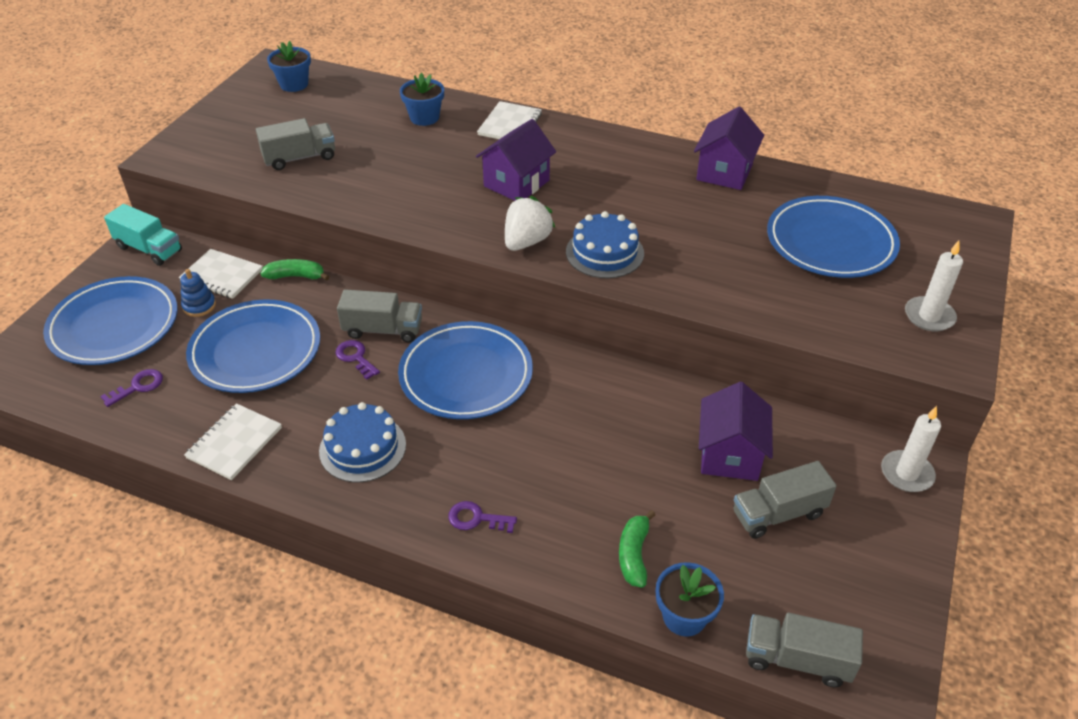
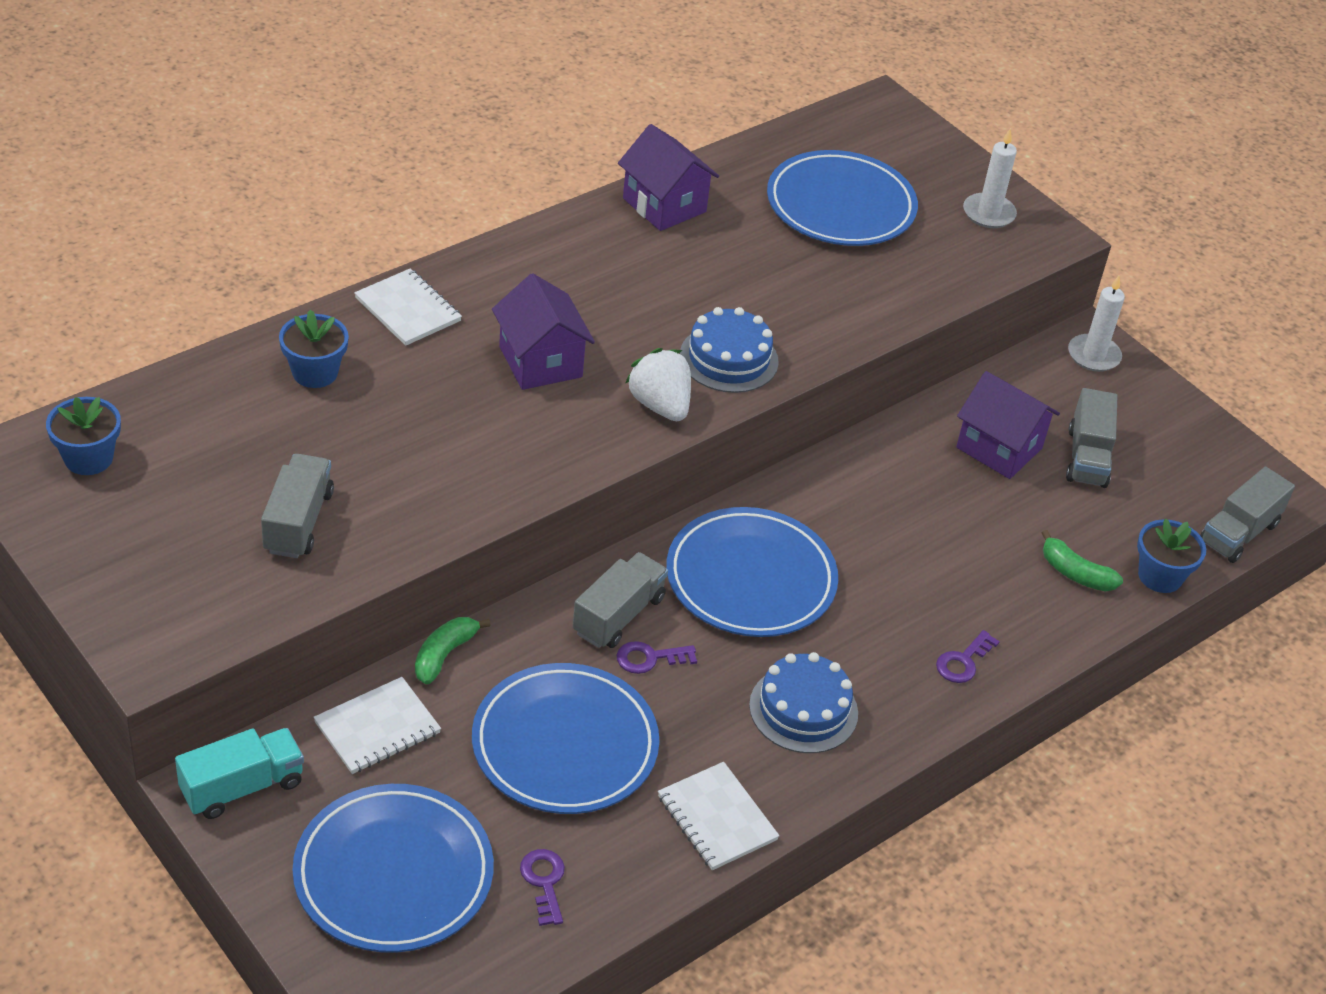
camera: 65 degrees left, 0 degrees up
(199, 306) = (425, 771): blue stacking toy -> none

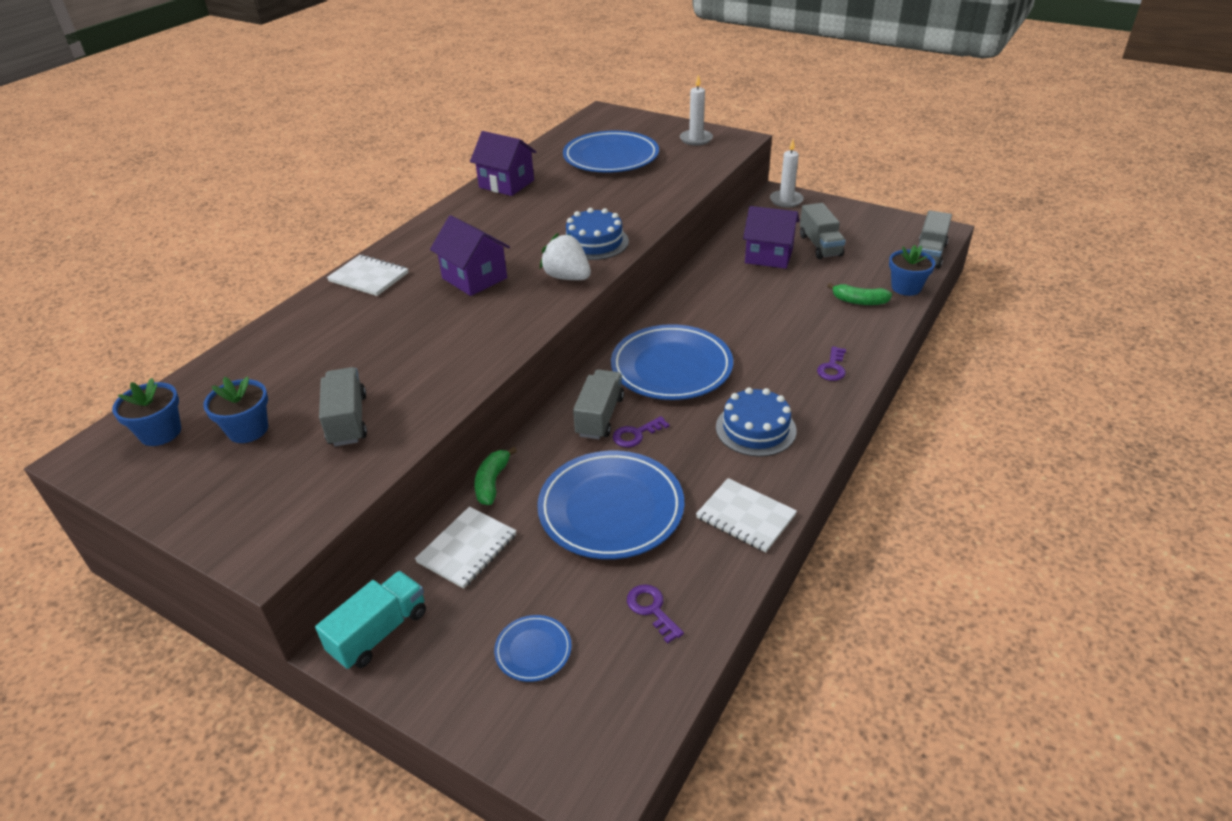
camera: 15 degrees left, 5 degrees down
(315, 372) = (319, 329): blue flower pot -> blue flower pot (248, 430)
(393, 874) = (533, 650): blue plate -> blue plate, size x0.45

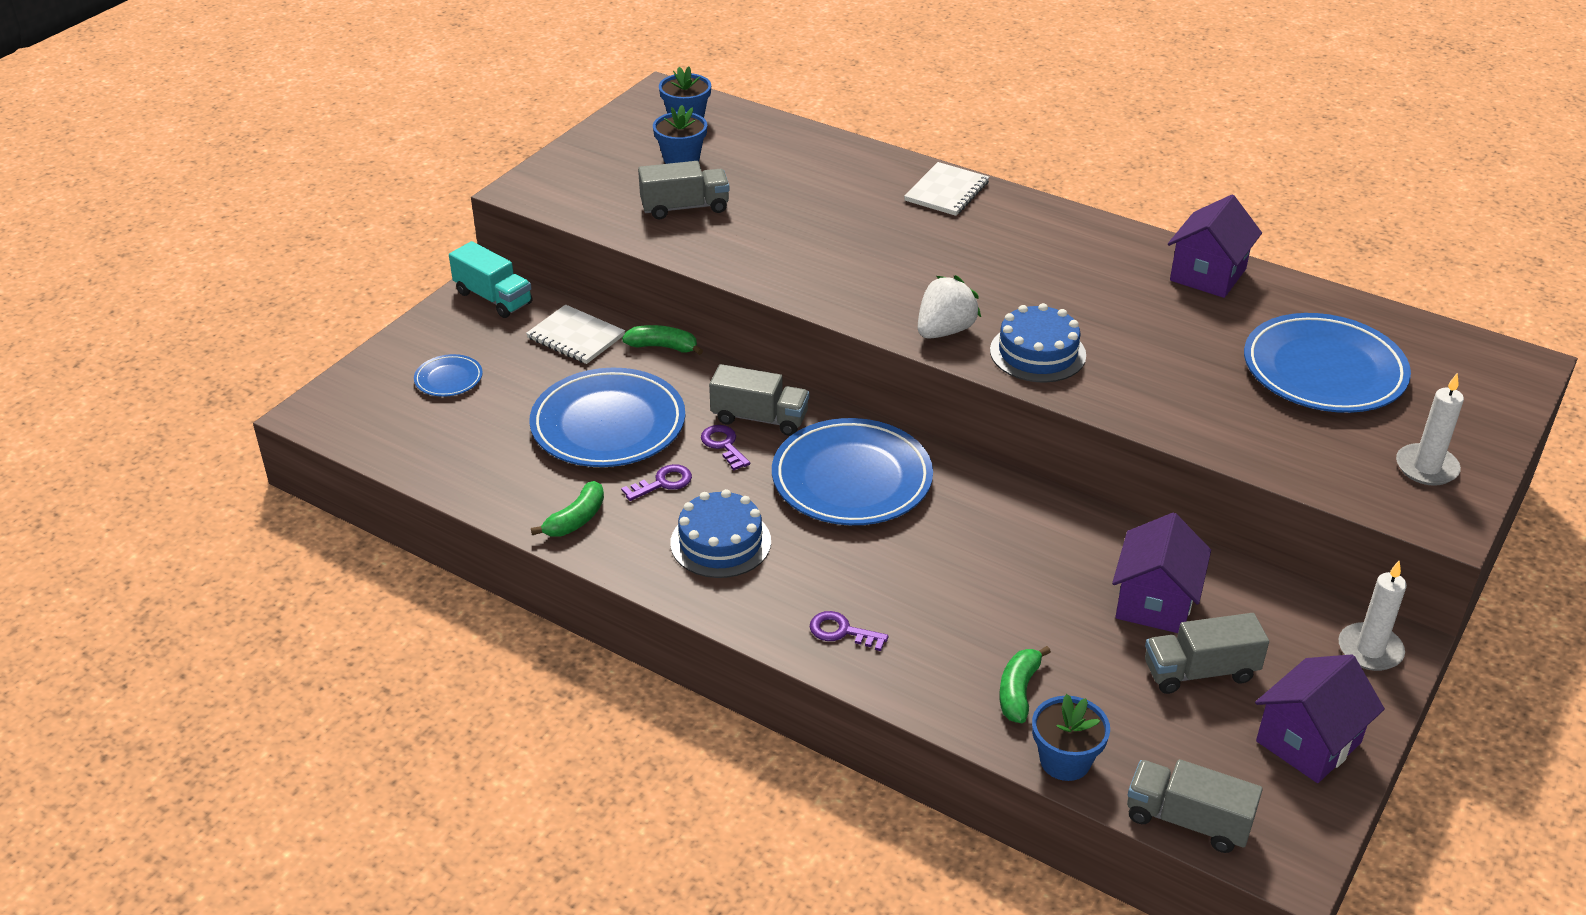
camera: 90 degrees right, 0 degrees up
(474, 278) = (943, 262): purple house -> purple house (1308, 742)
(652, 609) = (471, 447): purple key -> purple key (663, 483)
(745, 516) = (576, 520): white notebook -> green banana

